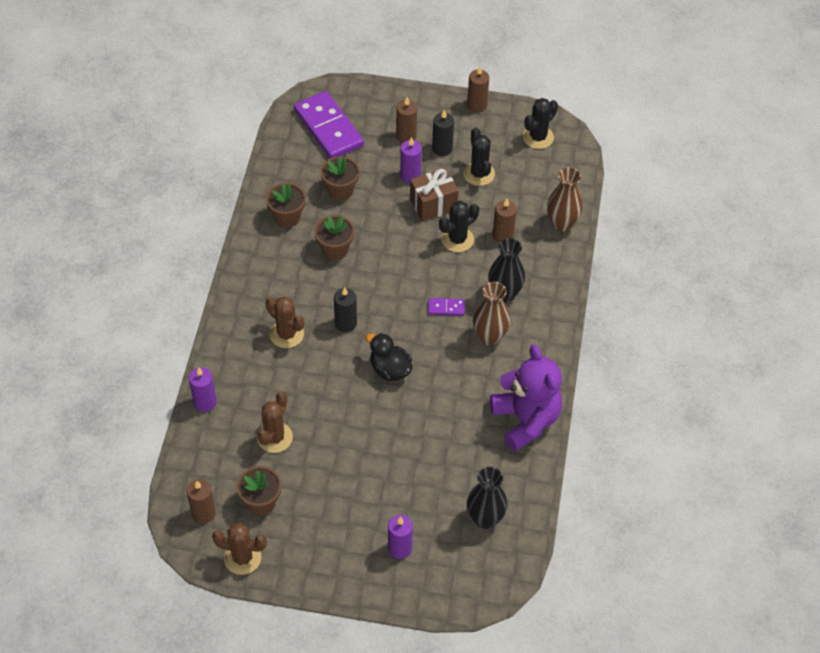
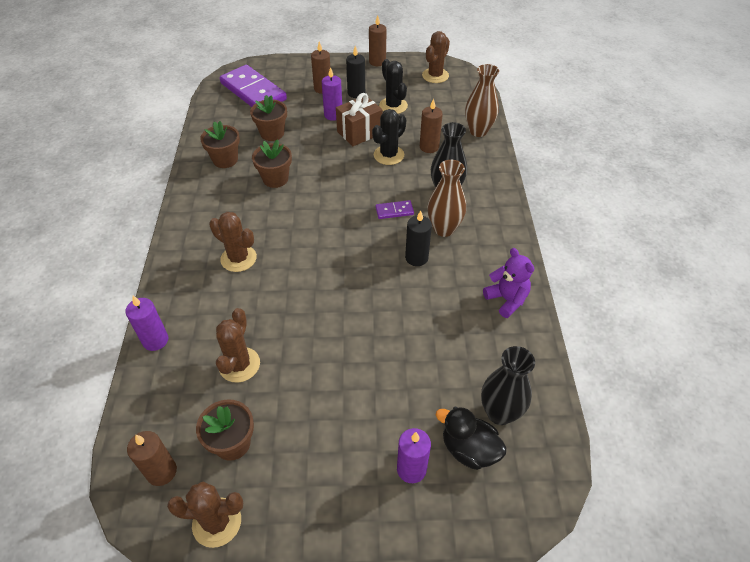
camera: 10 degrees left, 5 degrees down
(345, 323) = (298, 239): black candle -> black candle (416, 258)
(390, 369) = (352, 274): black duck -> black duck (469, 449)
(526, 420) = (506, 299): purple teddy bear -> purple teddy bear, size x0.57
(538, 137) = (435, 75): black cactus -> brown cactus

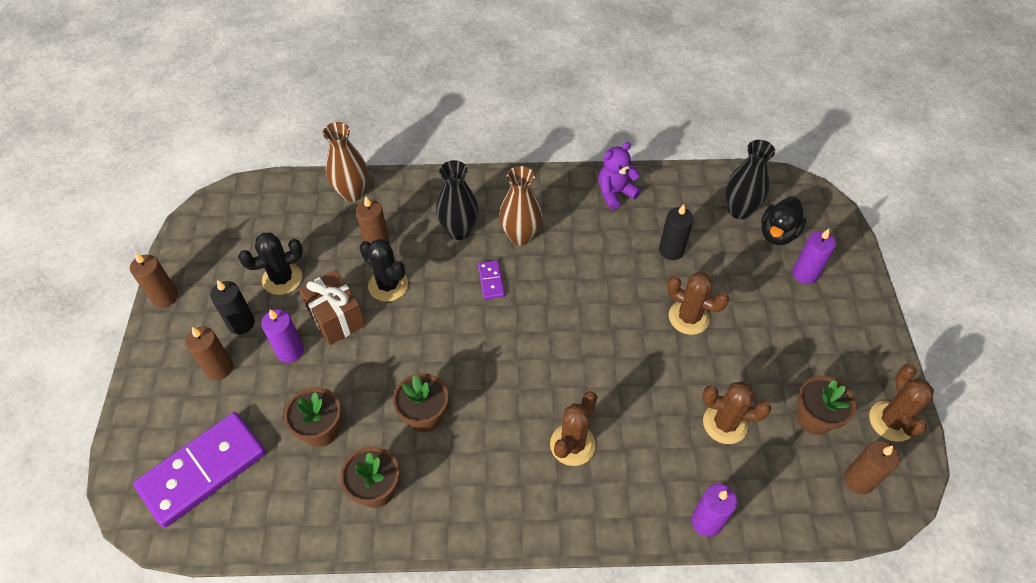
camera: 90 degrees left, 5 degrees up
(416, 258) = (564, 262): black candle -> black candle (671, 250)
(435, 75) = (221, 229): brown cactus -> brown cactus (688, 317)

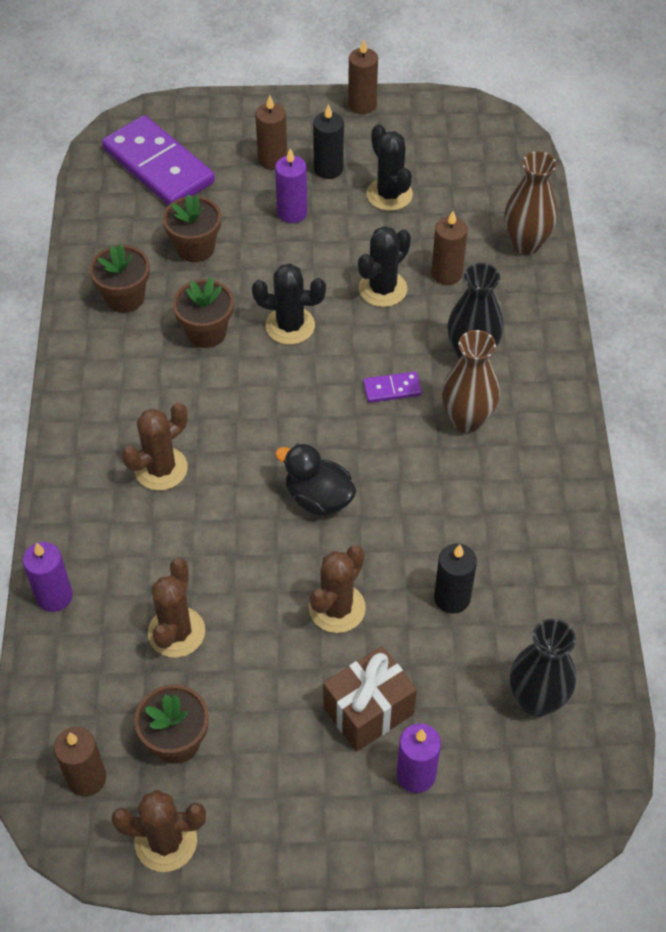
camera: 90 degrees right, 0 degrees up
(336, 318) = (335, 246): brown gift -> brown gift (368, 711)
(422, 351) = (290, 326): none -> black cactus
(572, 445) = (161, 469): brown cactus -> brown cactus turned 75 degrees counterclockwise
(615, 193) = (555, 534): purple teddy bear -> none
(777, 234) = (493, 749): black duck -> black duck (318, 498)

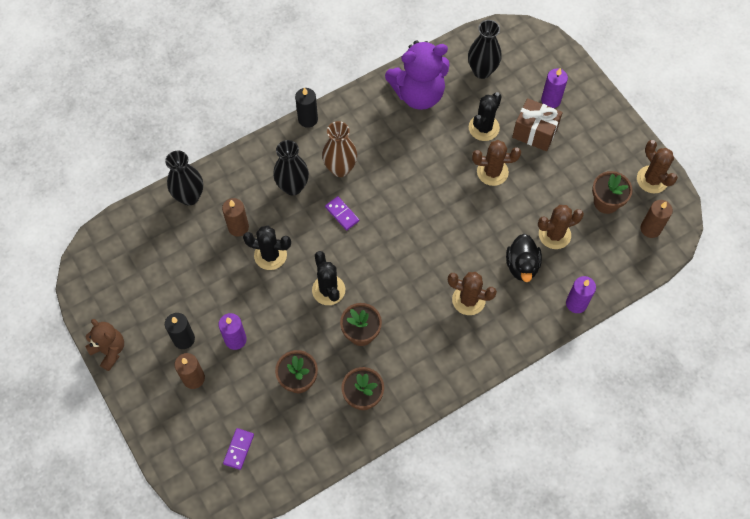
camera: 120 degrees left, 10 degrees up
(158, 166) = (239, 449): purple domino -> purple domino, size x0.43
(318, 498) = (435, 213): black duck -> black duck (522, 265)
(362, 105) = (109, 350): brown candle -> brown teddy bear
(389, 194) = (188, 291): black cactus -> black cactus (484, 128)
(452, 598) = (453, 127): black candle -> black candle (308, 119)
(526, 243) = (189, 197): brown vase -> black vase
(542, 582) = (418, 94): none -> purple teddy bear

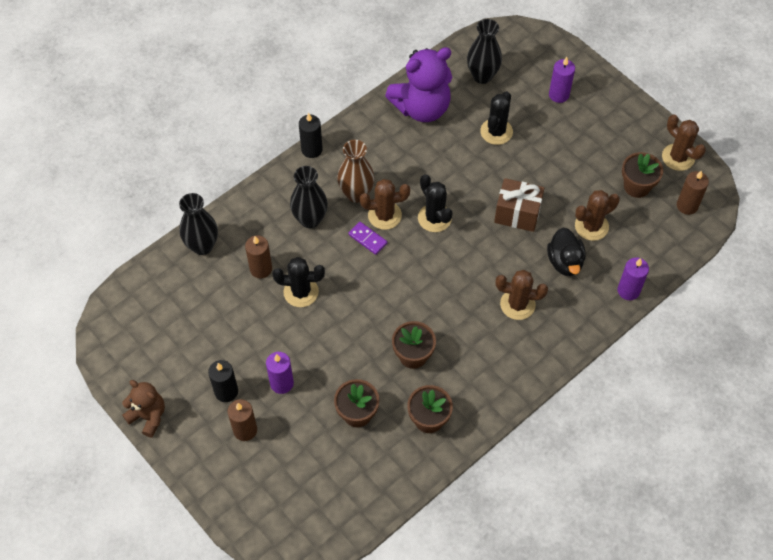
camera: 10 degrees left, 5 degrees down
(239, 449) = (308, 494): purple domino -> none
(328, 290) = (369, 317): black cactus -> black cactus (434, 218)
(492, 172) = (514, 174): brown cactus -> brown cactus (384, 215)
(534, 132) = (549, 129): brown gift -> brown gift (517, 214)

